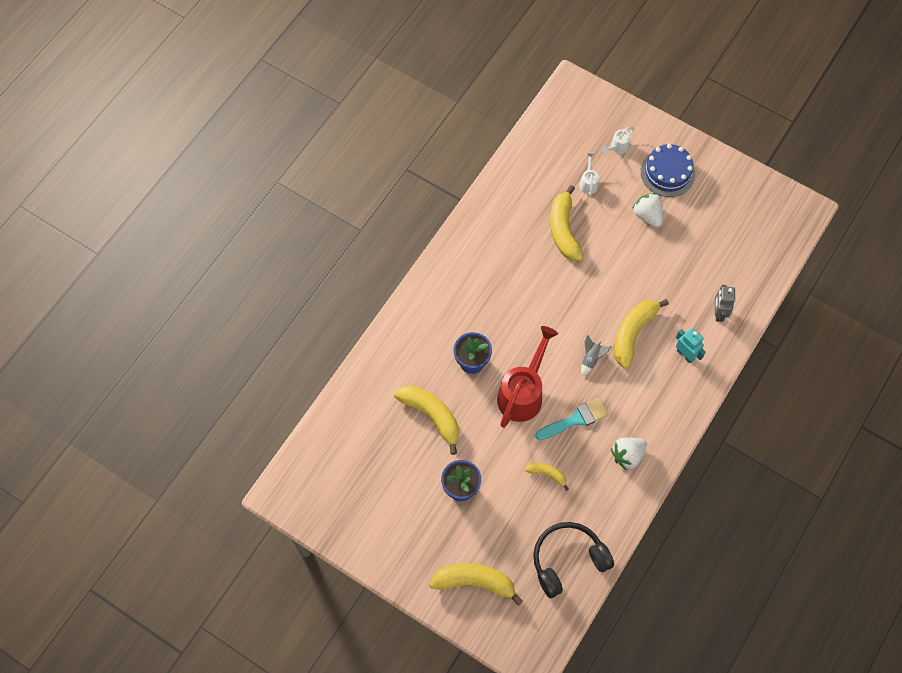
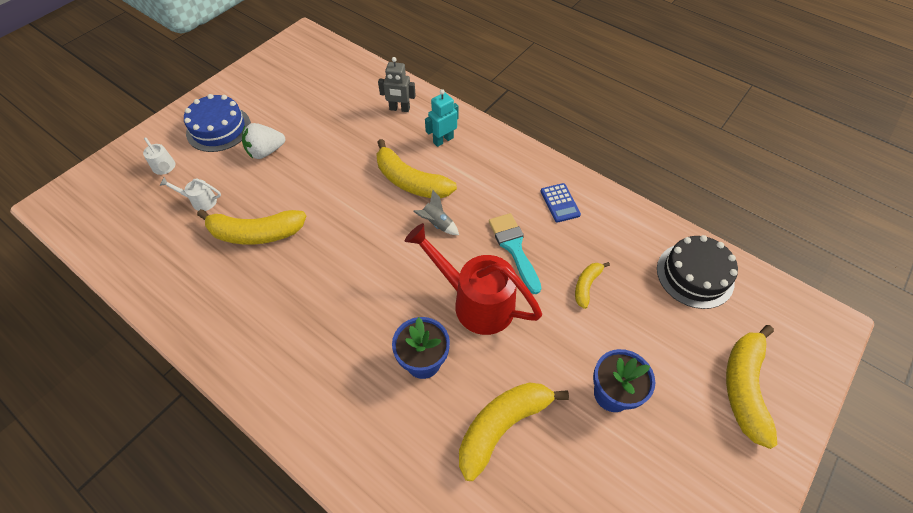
camera: 85 degrees left, 10 degrees down
(568, 560) = (695, 275): black headphones -> black cake
(627, 455) = (560, 203): white strawberry -> blue calculator

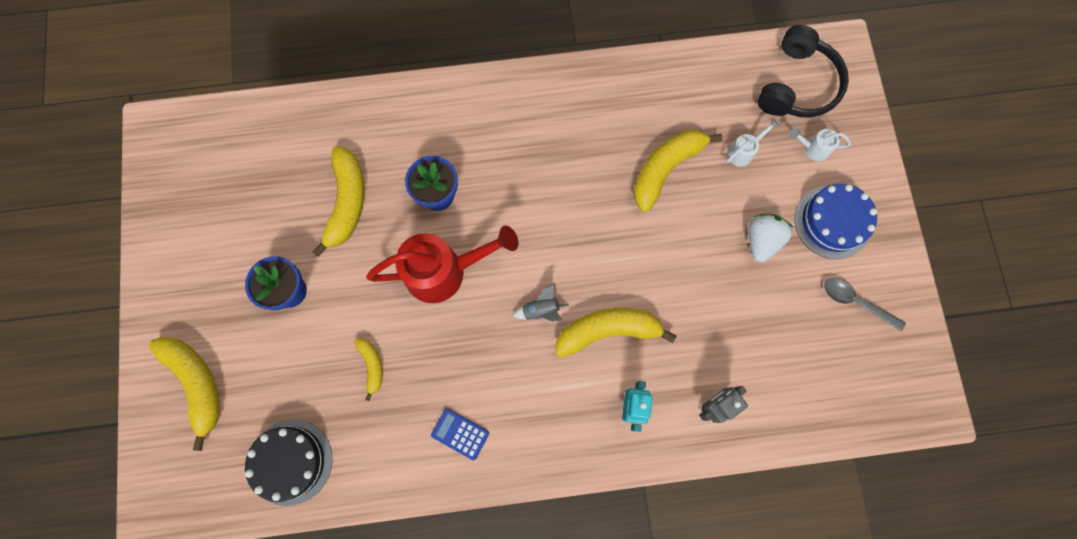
camera: 135 degrees right, 20 degrees up
(110, 207) = (797, 85): none -> black headphones
(268, 91) = (855, 301): none -> grey spoon
(514, 248) = (458, 347): turquoise brush -> none

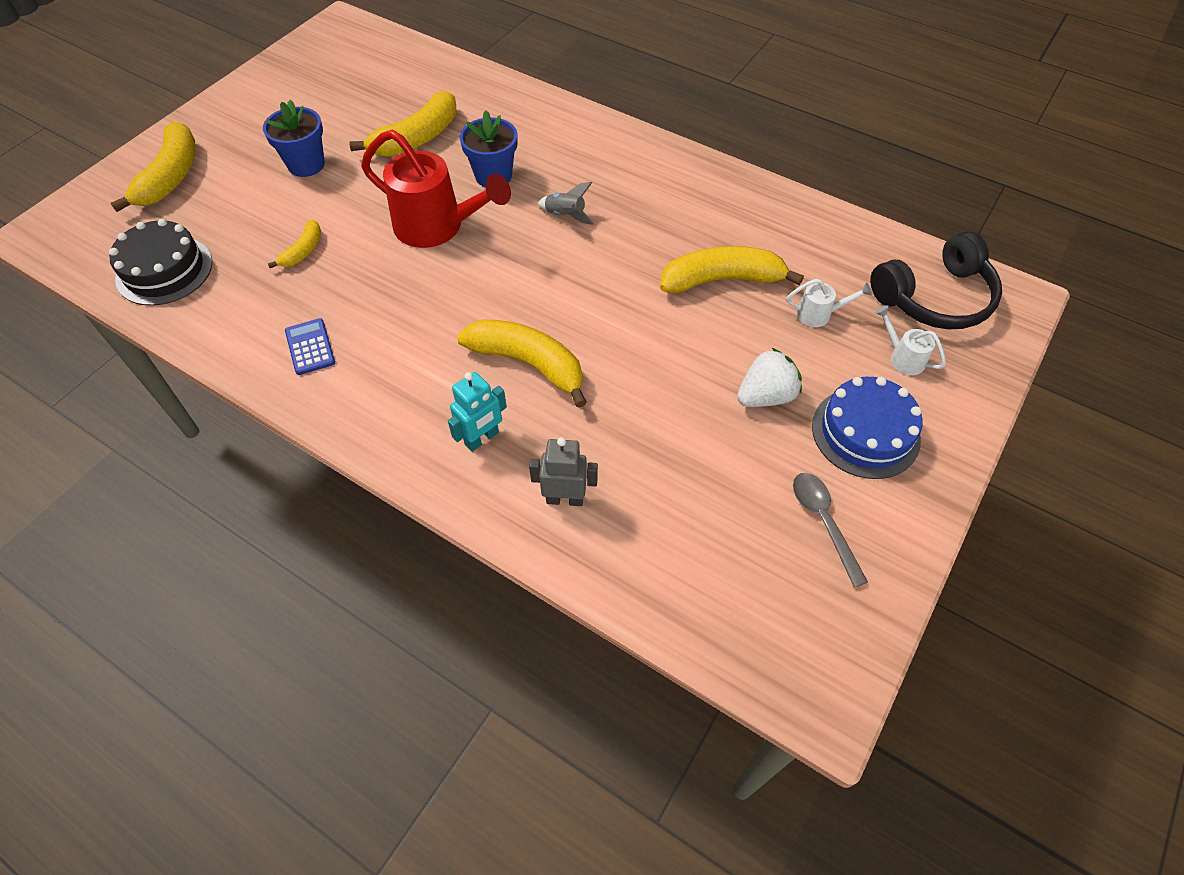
camera: 40 degrees right, 20 degrees down
(541, 310) = (486, 307): grey rocket -> grey rocket (565, 215)

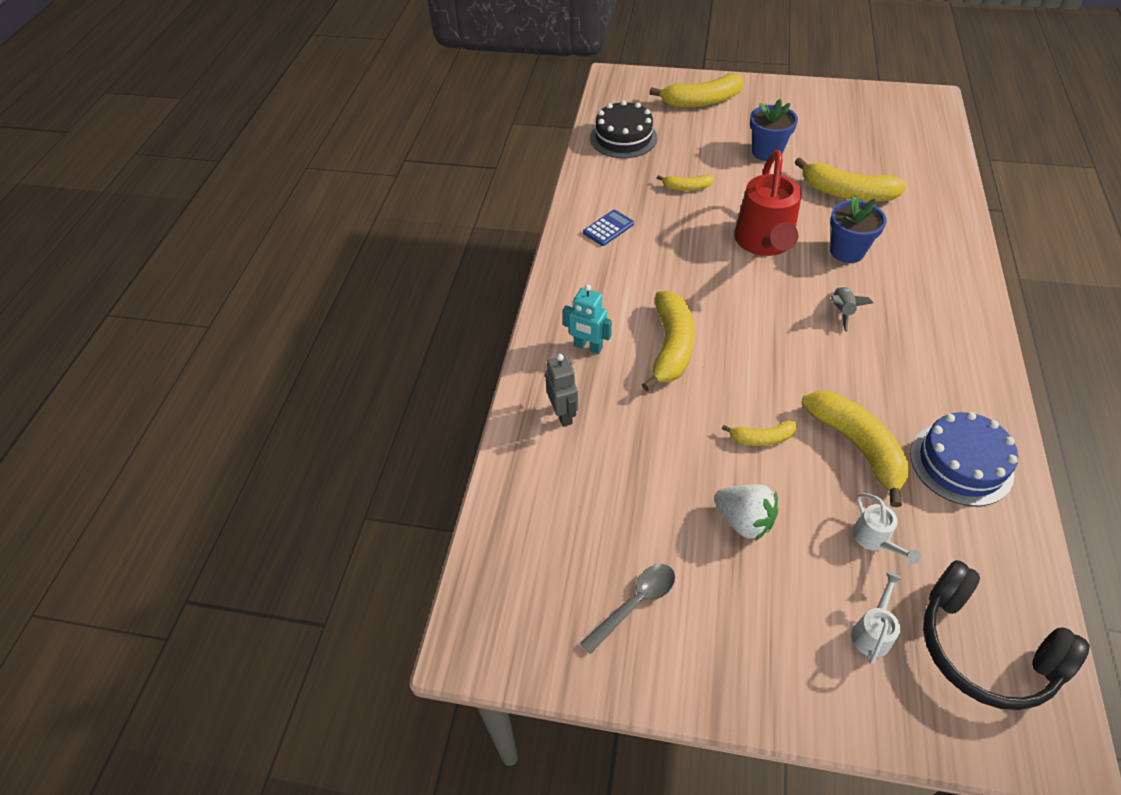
camera: 70 degrees right, 5 degrees down
(681, 342) = (761, 438): none -> yellow banana
(865, 432) = (754, 617): blue cake -> blue cake (961, 463)

